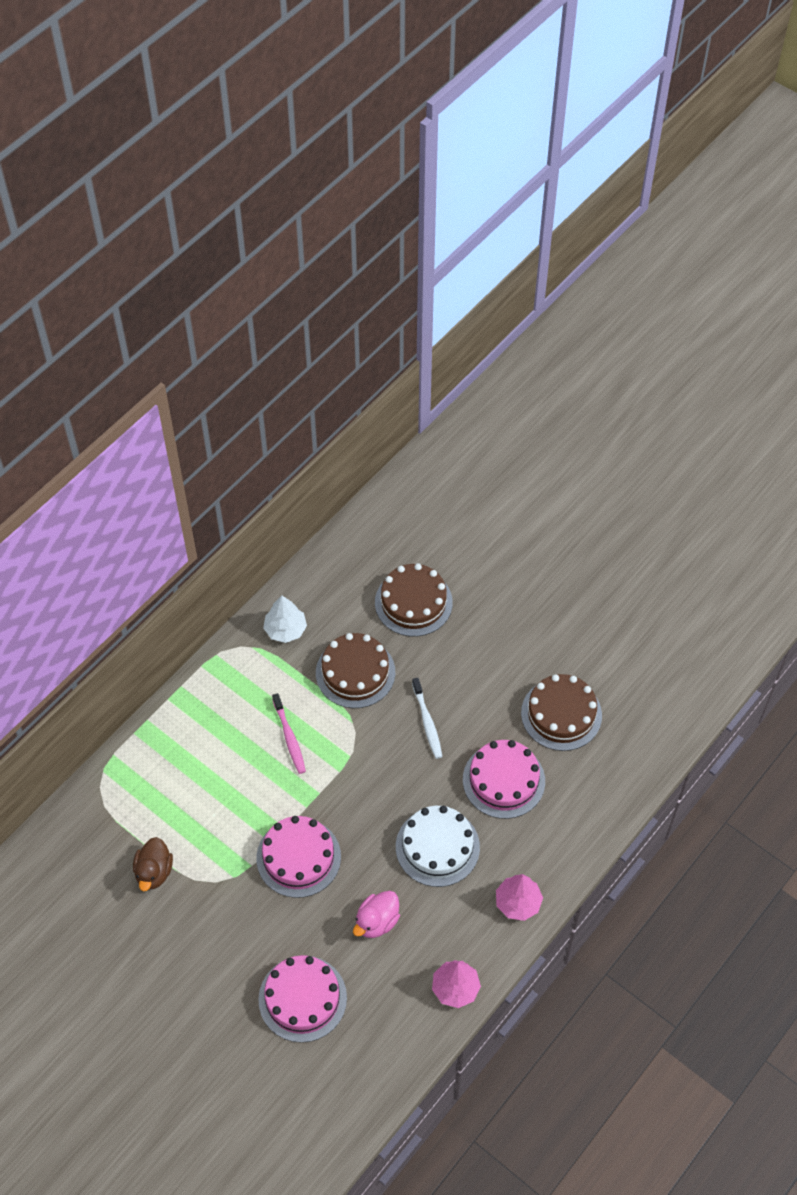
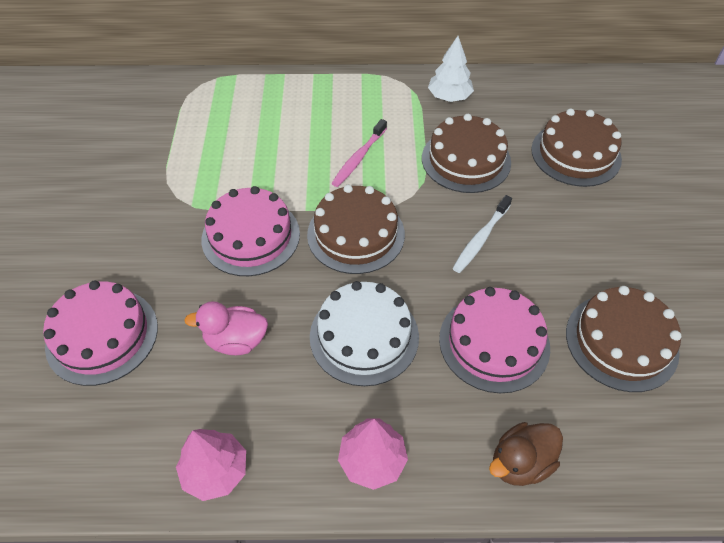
camera: 50 degrees right, 5 degrees down
(154, 872) = (153, 155): brown duck -> brown duck (520, 463)
(356, 792) = (356, 234): none -> brown cake

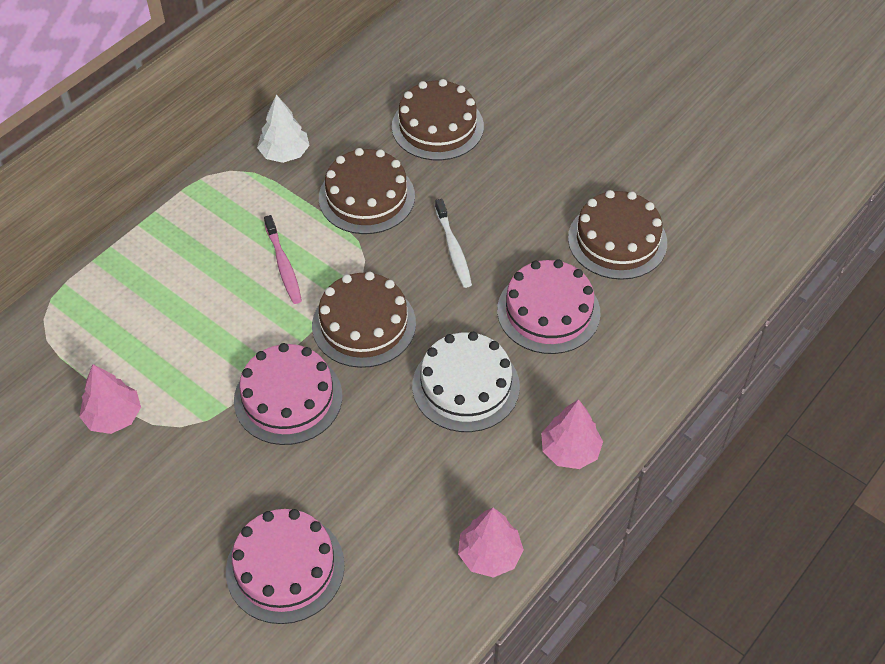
camera: 50 degrees left, 0 degrees up
(156, 161) = (113, 416): none -> pink tree
(236, 341) = (386, 473): pink duck -> none
(520, 463) = (648, 367): brown duck -> none

